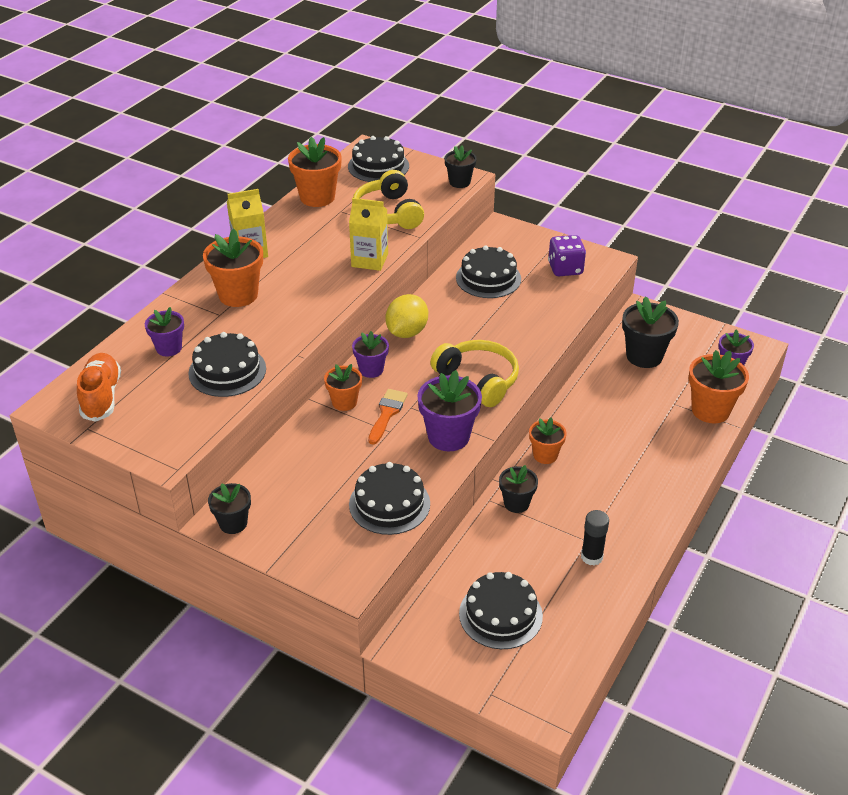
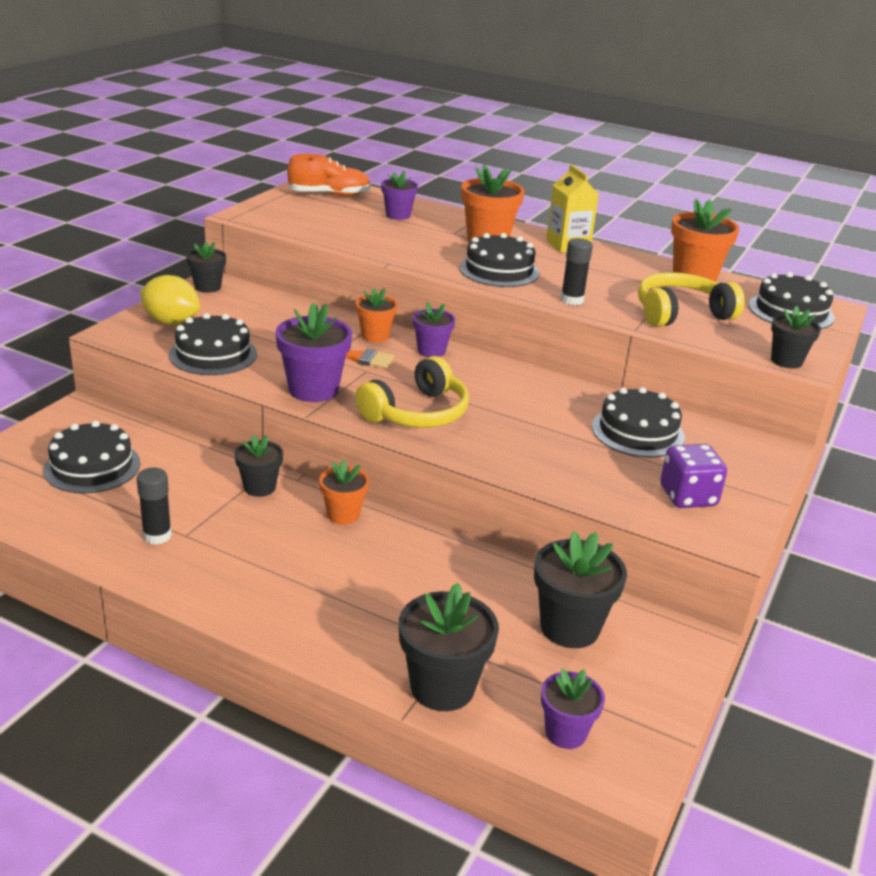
camera: 85 degrees right, 10 degrees down
(227, 371) = (363, 236): black cake -> black cake (499, 270)
(369, 260) = (572, 300): yellow carton -> black glue stick
(407, 332) = (504, 373): yellow lemon -> yellow lemon (171, 322)
(710, 410) = (442, 687): orange flower pot -> black flower pot

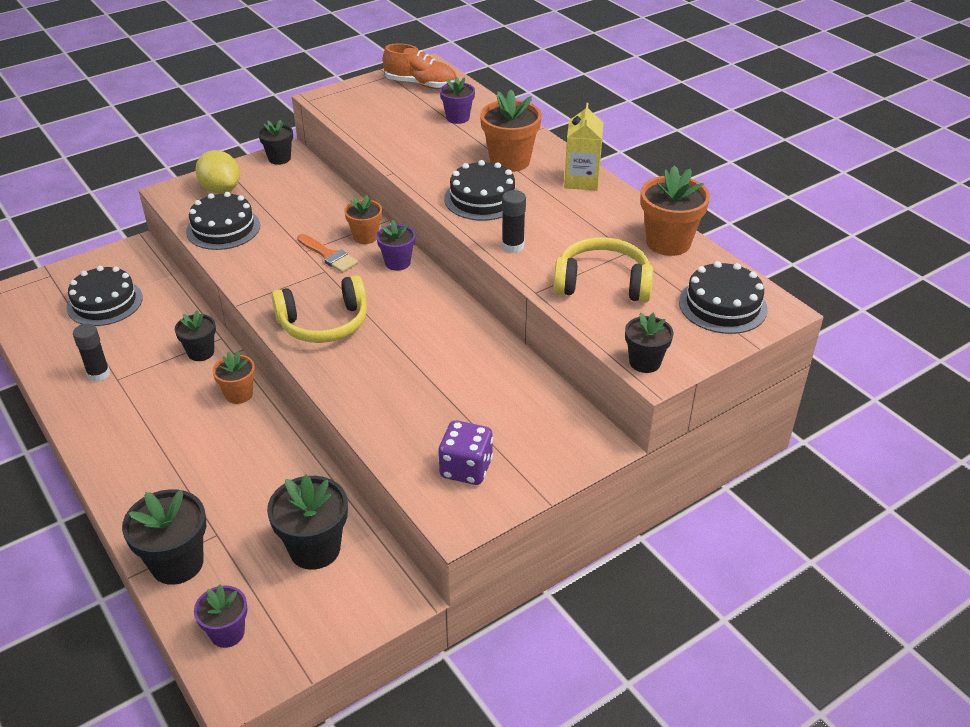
camera: 30 degrees right, 10 degrees up
(313, 390) = (266, 280): purple flower pot -> none
(637, 432) = (492, 391): black cake -> none

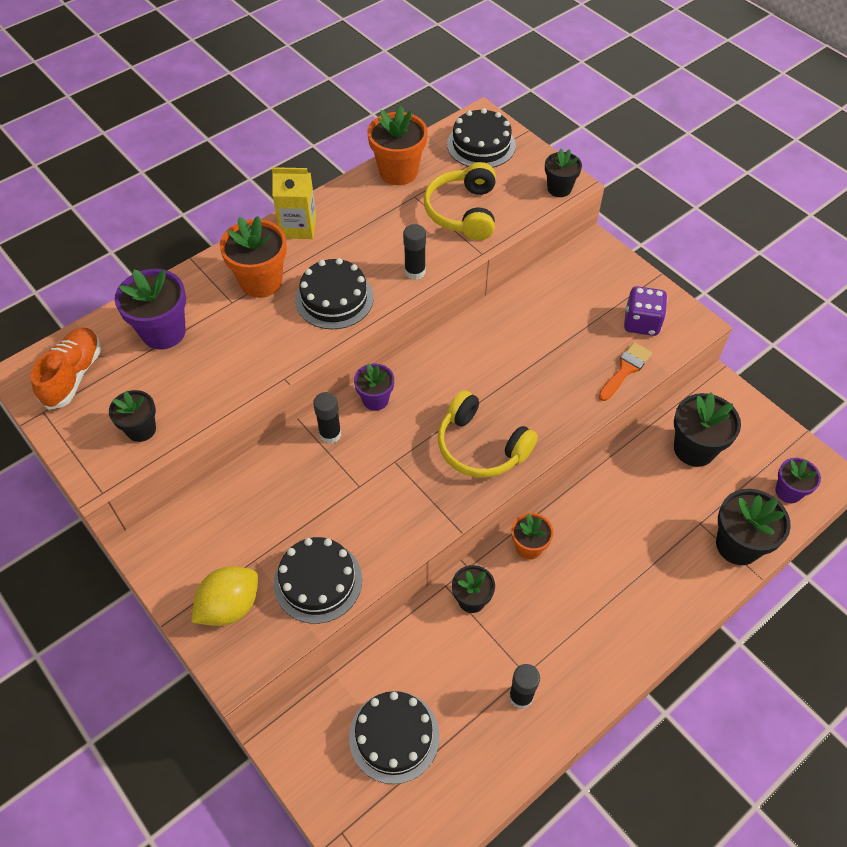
camera: 95 degrees left, 15 degrees up
(279, 158) = (156, 554): black flower pot -> black flower pot (141, 429)
(324, 323) = (480, 447): yellow headphones -> yellow headphones turned 150 degrees clockwise
(329, 255) = (366, 462): orange brush -> orange brush (625, 369)
(365, 237) = (330, 434): orange flower pot -> black glue stick
(457, 118) = (163, 332): purple flower pot -> purple flower pot, size x1.62

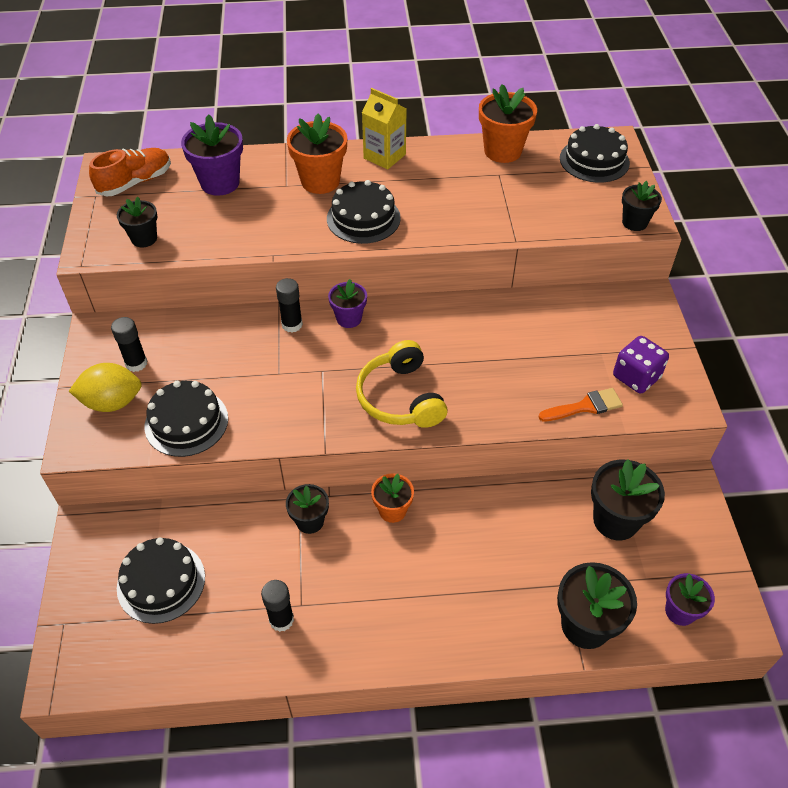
camera: 35 degrees right, 5 degrees down
(415, 271) = (446, 228): black glue stick -> black glue stick (136, 363)
(463, 212) = (529, 203): yellow headphones -> none

